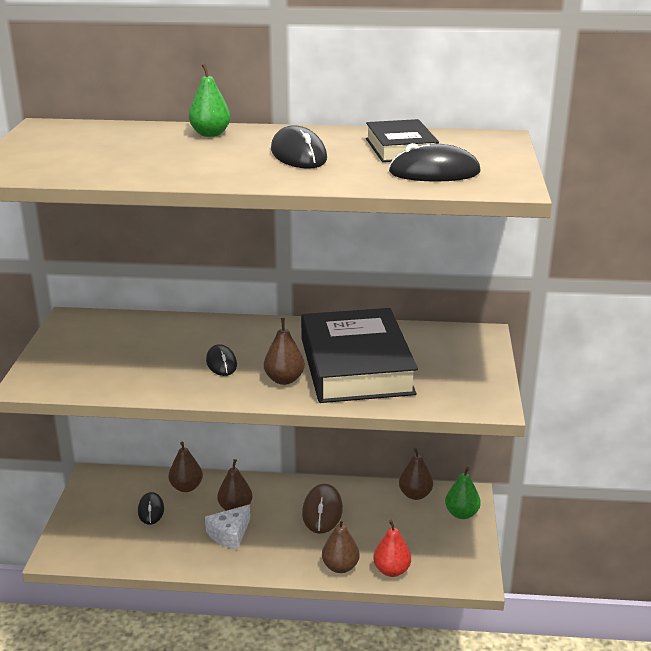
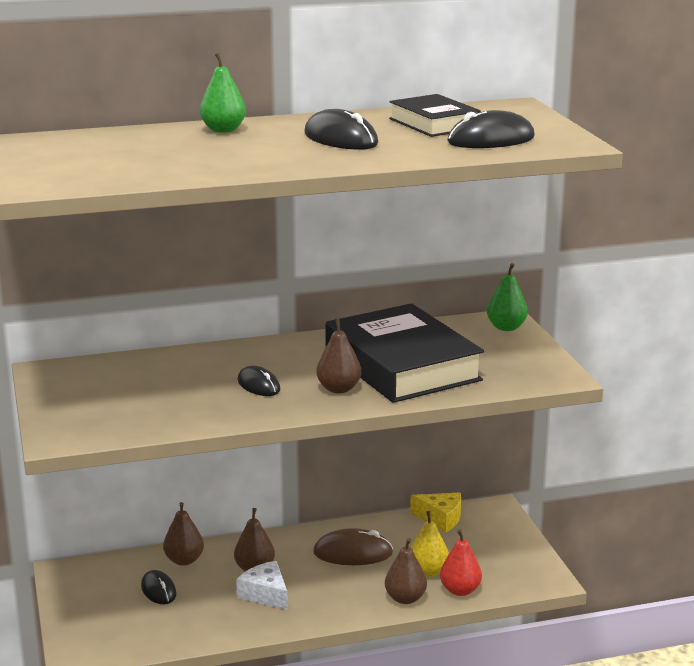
camera: 20 degrees left, 5 degrees down
(229, 534) = (265, 594): white cheese -> white cheese turned 120 degrees clockwise
(322, 511) = (353, 553): brown mouse -> brown mouse turned 75 degrees counterclockwise
(374, 545) = (428, 572): none -> yellow pear
(415, 495) = (440, 518): brown pear -> yellow cheese
(461, 514) = (499, 526): green pear -> green pear (506, 327)

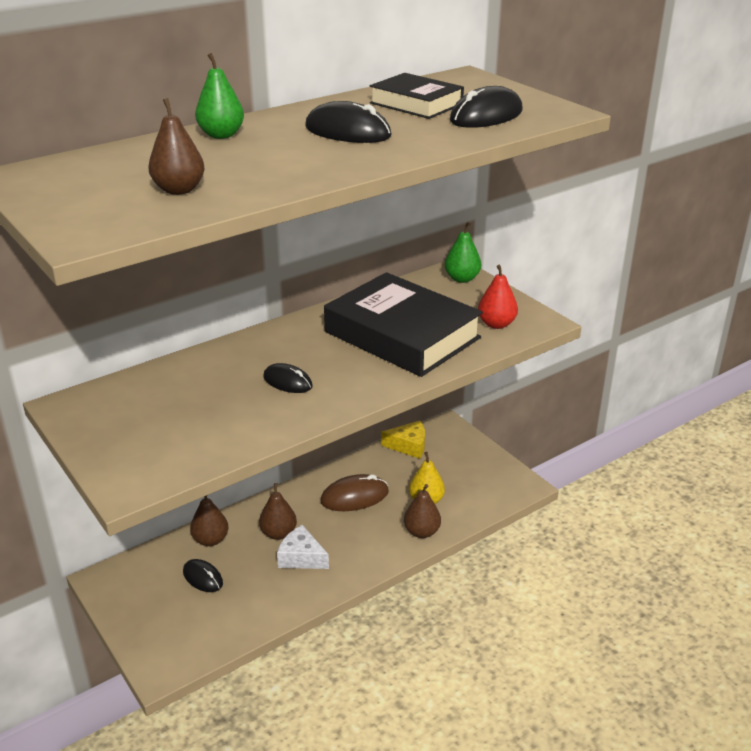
camera: 20 degrees left, 10 degrees up
(338, 389) = (363, 371): brown pear -> brown pear (179, 190)
(460, 590) = (461, 512): red pear -> red pear (496, 324)

